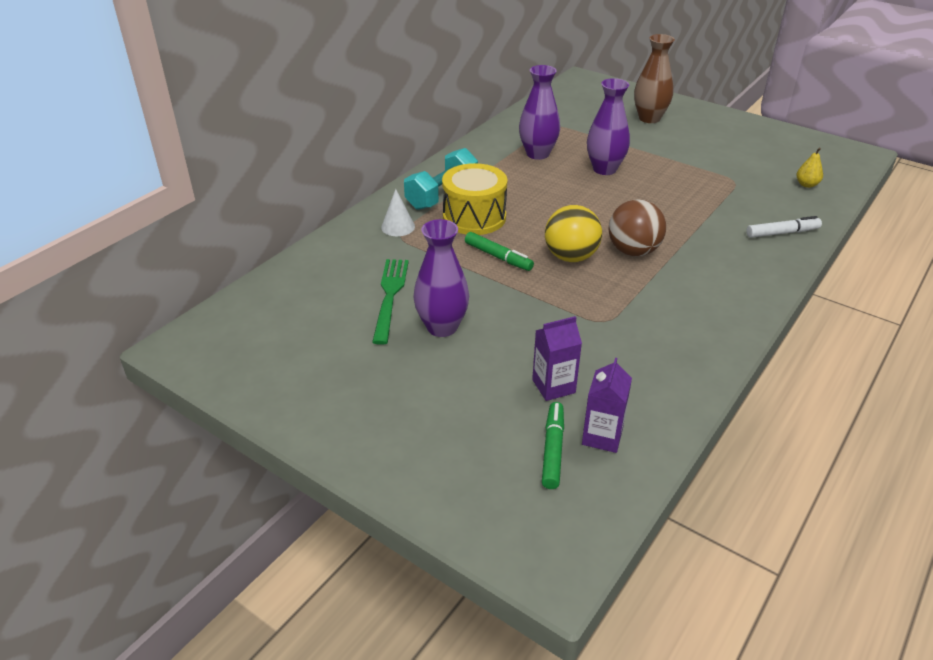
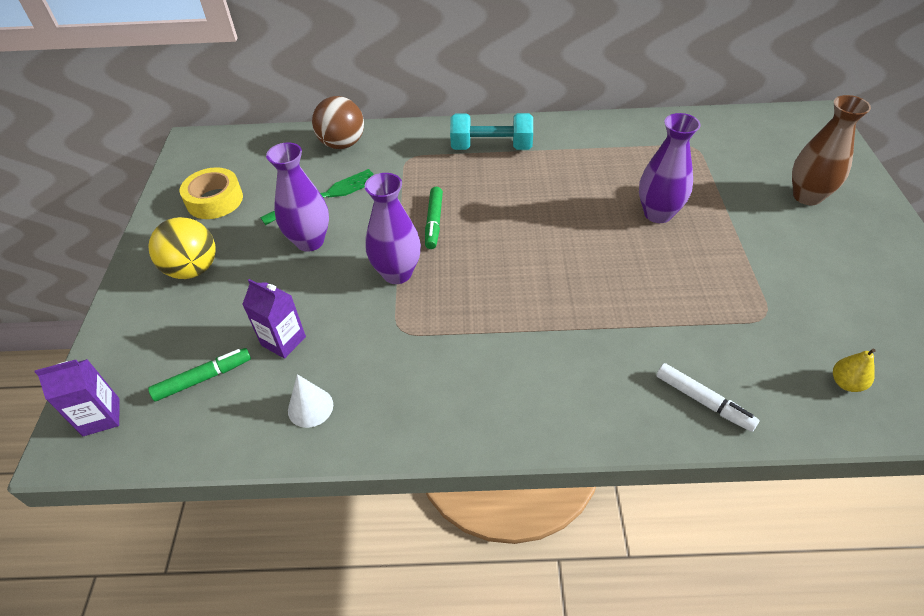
camera: 55 degrees right, 10 degrees up
(302, 363) = (215, 200): none -> yellow tape
(398, 227) = (420, 151): white cone -> white cone (310, 407)
(474, 217) = (478, 180): yellow drum -> none
(537, 154) = (627, 162): purple vase -> purple vase (397, 273)
(570, 257) = (479, 263): yellow ball -> yellow ball (193, 269)
(602, 436) = (239, 402): purple carton -> purple carton (101, 417)
(633, 251) = (533, 299): brown ball -> brown ball (342, 144)

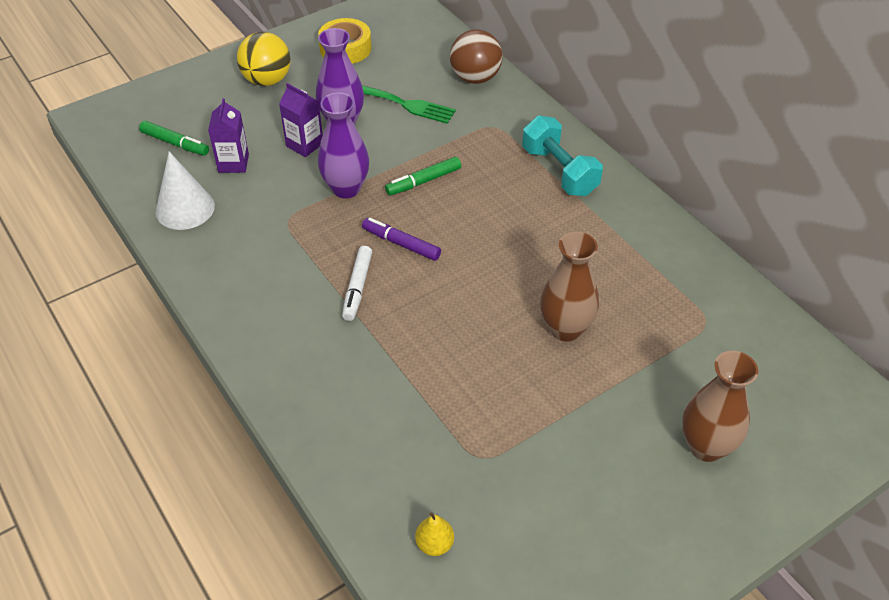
camera: 55 degrees right, 0 degrees up
(101, 417) = (116, 117): purple carton -> purple carton (304, 145)
(310, 407) = (185, 208): white cone -> white cone, size x1.56
(496, 266) = (401, 244): none -> purple marker
(658, 214) = (565, 329): purple vase -> brown vase
(703, 401) = (340, 440): white marker -> white marker (357, 287)

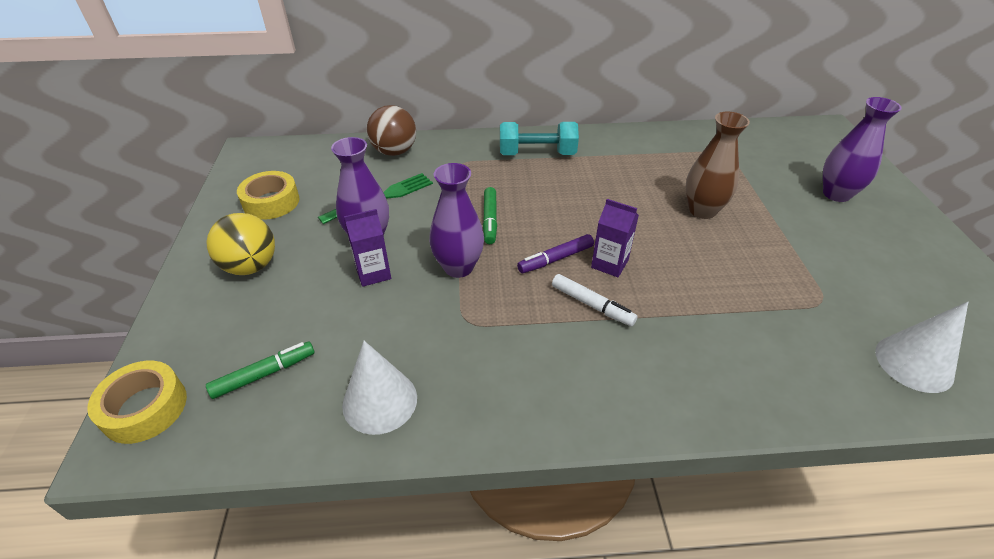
camera: 60 degrees left, 5 degrees down
(121, 109) = (145, 408): none -> yellow tape
(233, 163) = (347, 334): purple carton -> purple carton (609, 264)
(434, 544) = (914, 363): yellow pear -> white cone
(706, 446) = (836, 194): brown vase -> purple vase

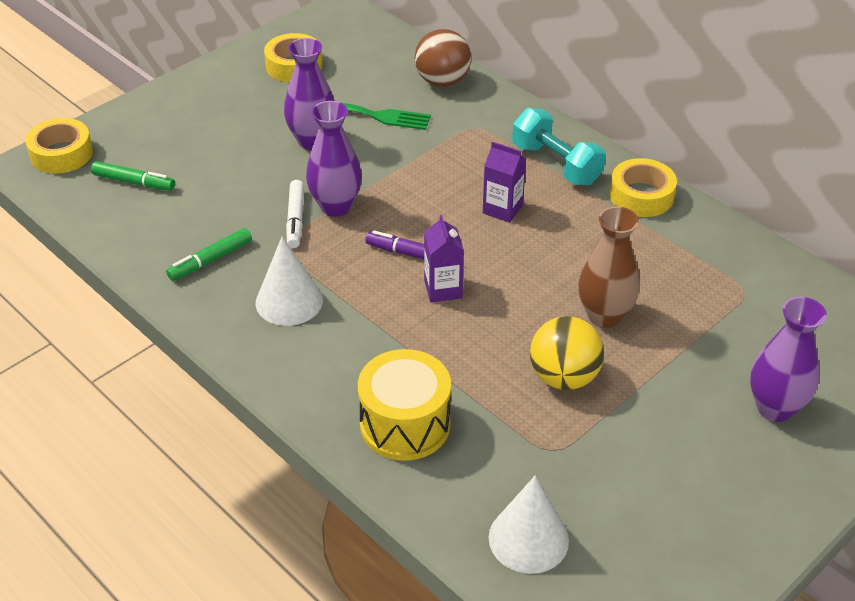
camera: 50 degrees right, 0 degrees up
(251, 266) = (217, 107): yellow ball -> yellow ball (564, 377)
(373, 273) = (278, 168): purple carton -> purple carton (502, 209)
(380, 401) = (165, 247): white cone -> white cone (289, 301)
(490, 220) = (416, 190): green marker -> green marker (210, 260)
(592, 305) = (376, 303): white marker -> white marker (295, 219)
(603, 142) = (641, 196): none -> yellow tape
(746, 364) = (405, 424): none -> yellow drum

